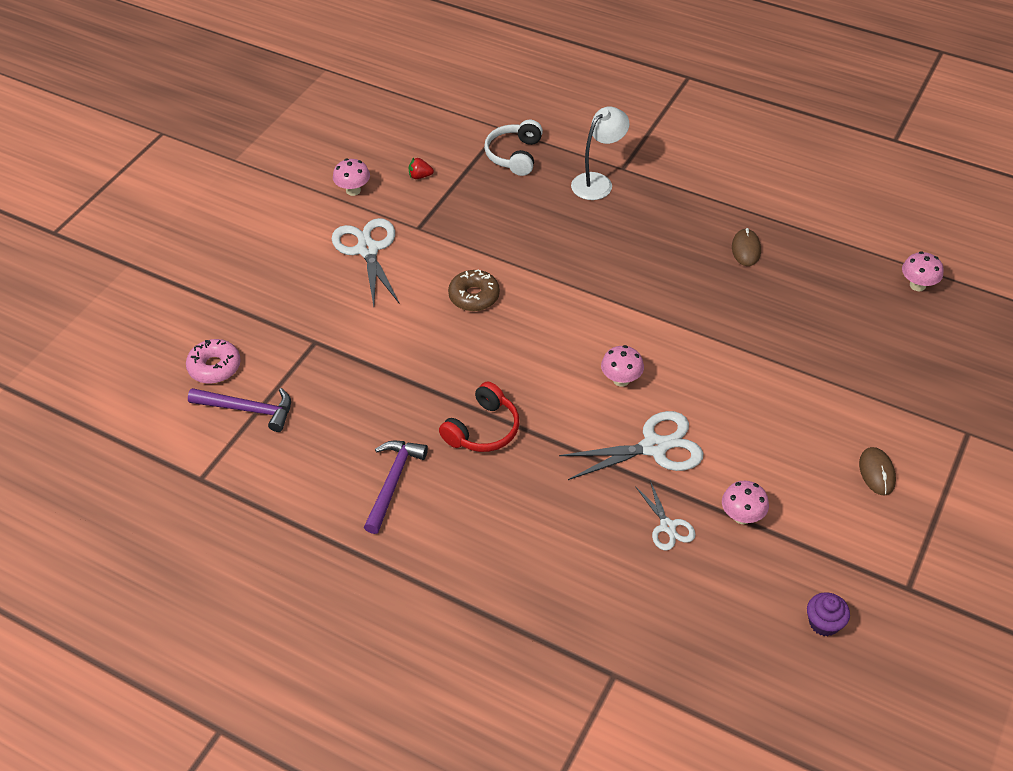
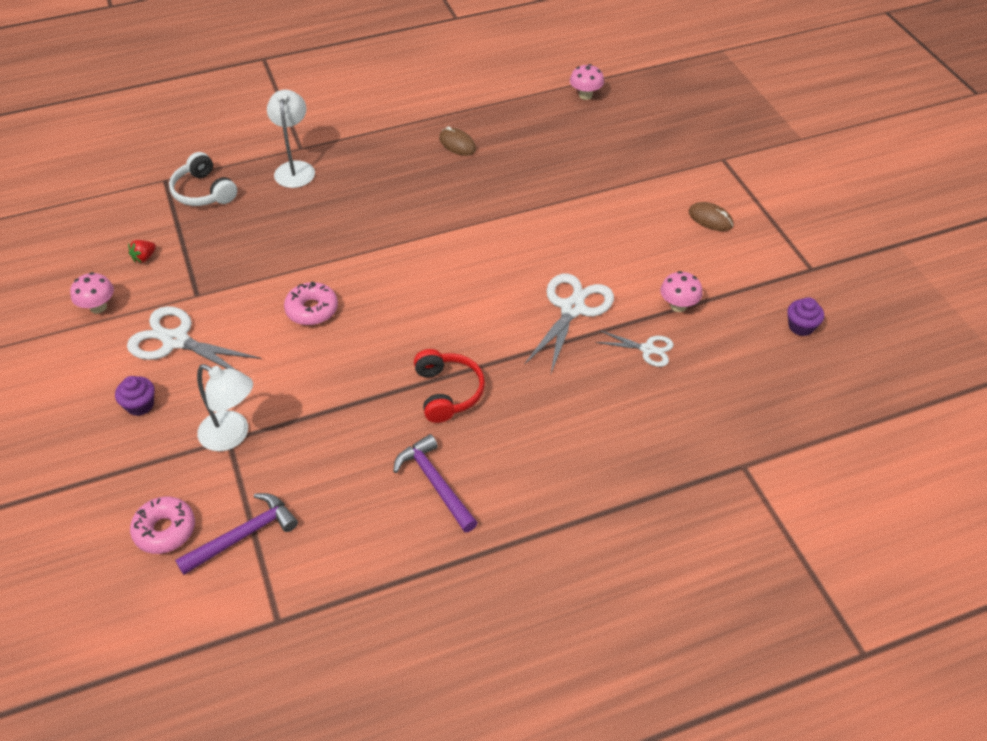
camera: 50 degrees left, 0 degrees up
(297, 276) = (140, 405): none -> purple cupcake
(320, 341) = (232, 436): none -> white lamp
(474, 296) = (312, 310): brown donut -> pink donut
(621, 380) = (493, 284): pink mushroom -> none

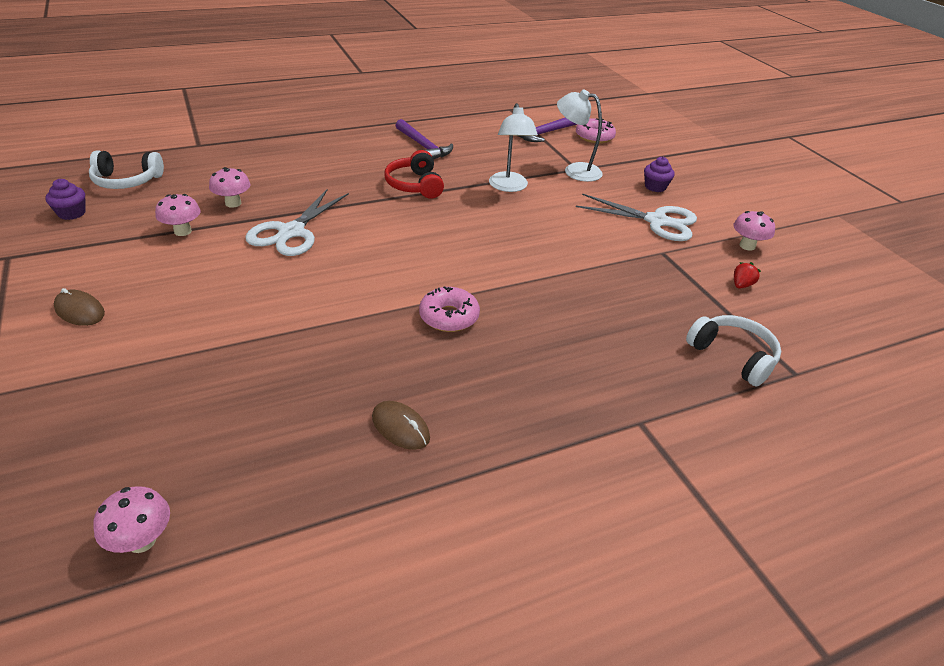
camera: 175 degrees right, 10 degrees down
(295, 168) = (632, 388): white lamp -> white lamp (509, 187)
(312, 310) = (546, 238): pink donut -> pink donut (449, 317)
(647, 349) = (233, 203): white scissors -> pink mushroom
(783, 382) = (127, 181): none -> white headphones

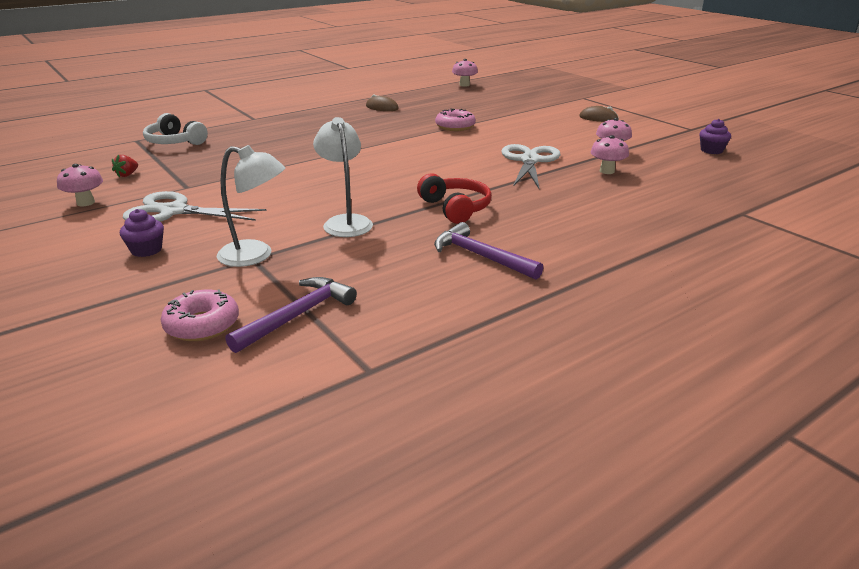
camera: 170 degrees right, 10 degrees down
(127, 181) = (726, 174): white headphones -> none
(449, 317) = (373, 137): pink donut -> pink donut (455, 127)

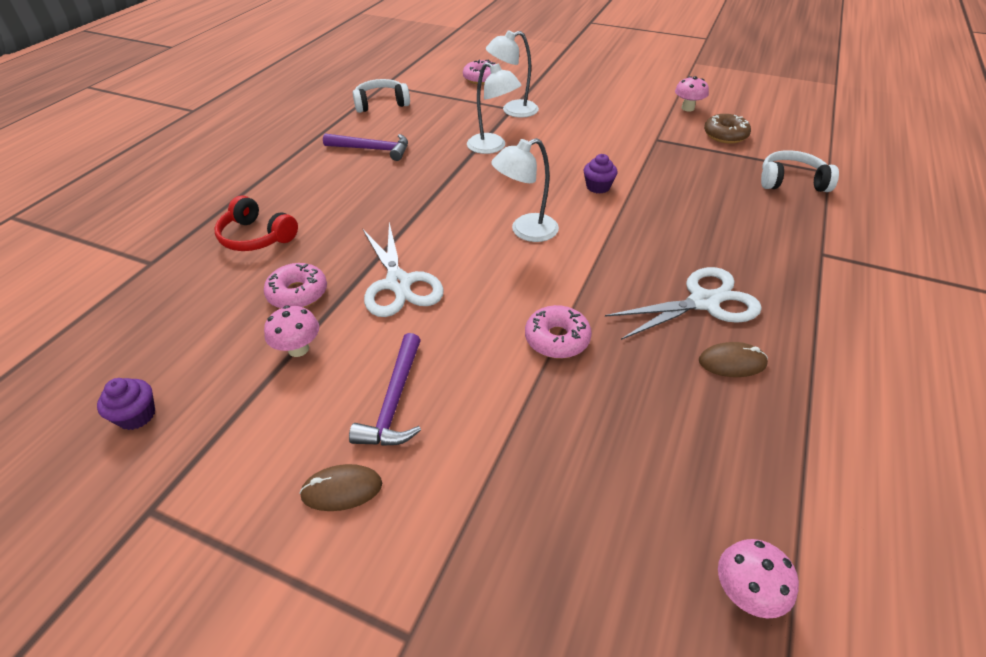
camera: 150 degrees right, 15 degrees up
(127, 175) = (725, 135): red strawberry -> brown donut
(146, 250) = (579, 96): purple cupcake -> purple cupcake (598, 187)
(174, 211) = (619, 120): white scissors -> white scissors (703, 302)
(298, 315) = (443, 93): purple hammer -> purple hammer (394, 402)
(409, 163) = (525, 231): none -> white lamp
(413, 325) = (381, 104): none -> white headphones
(455, 208) = (424, 184): red headphones -> red headphones (257, 237)
(607, 171) = (298, 293): pink mushroom -> pink donut

